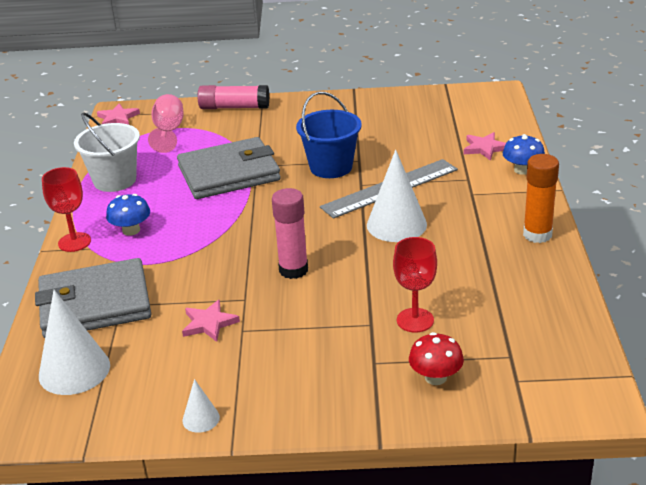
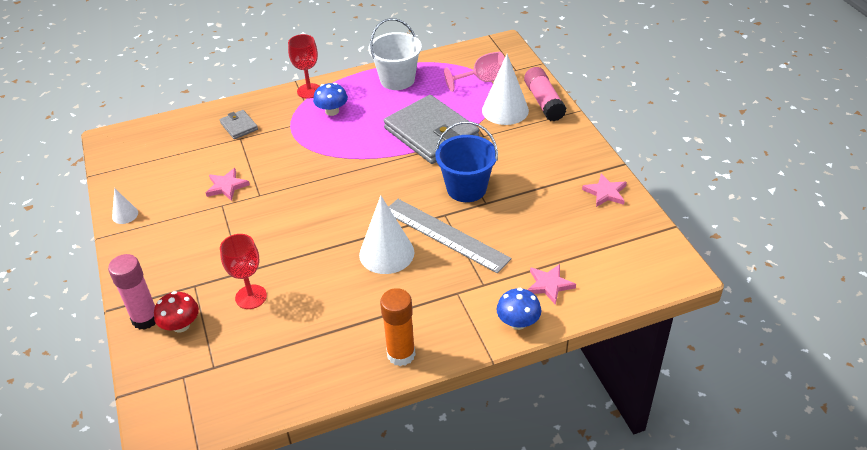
camera: 70 degrees right, 10 degrees up
(74, 370) = (167, 143): white cone -> white cone (505, 110)
(95, 304) = (239, 126): grey wallet -> grey wallet, size x0.44
(118, 118) = (492, 48): pink star -> pink star (605, 192)
(293, 270) = (303, 210): pink glue stick -> pink glue stick (145, 319)

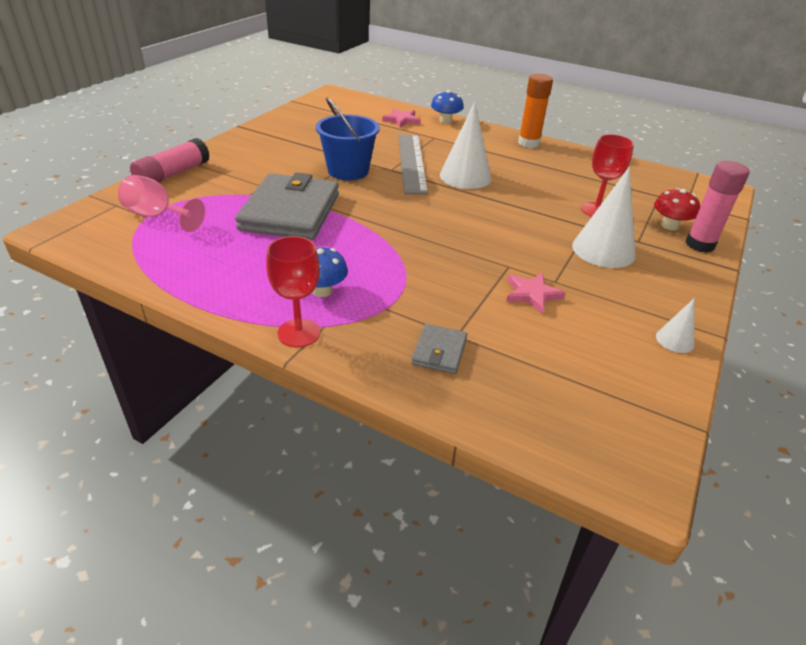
camera: 135 degrees left, 5 degrees down
(397, 80) = (204, 272): white bucket -> none
(505, 110) = (207, 188): white cone -> white cone (603, 250)
(605, 192) = (283, 124): pink star -> none

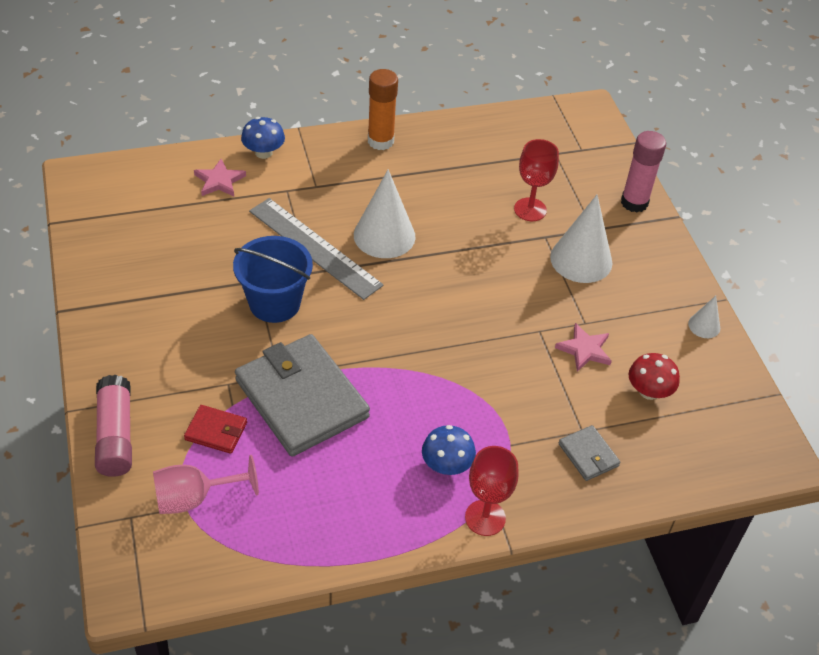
camera: 45 degrees left, 10 degrees up
(221, 199) = (216, 431): none -> red wallet
(669, 225) = (596, 192): red mushroom -> red mushroom (649, 391)

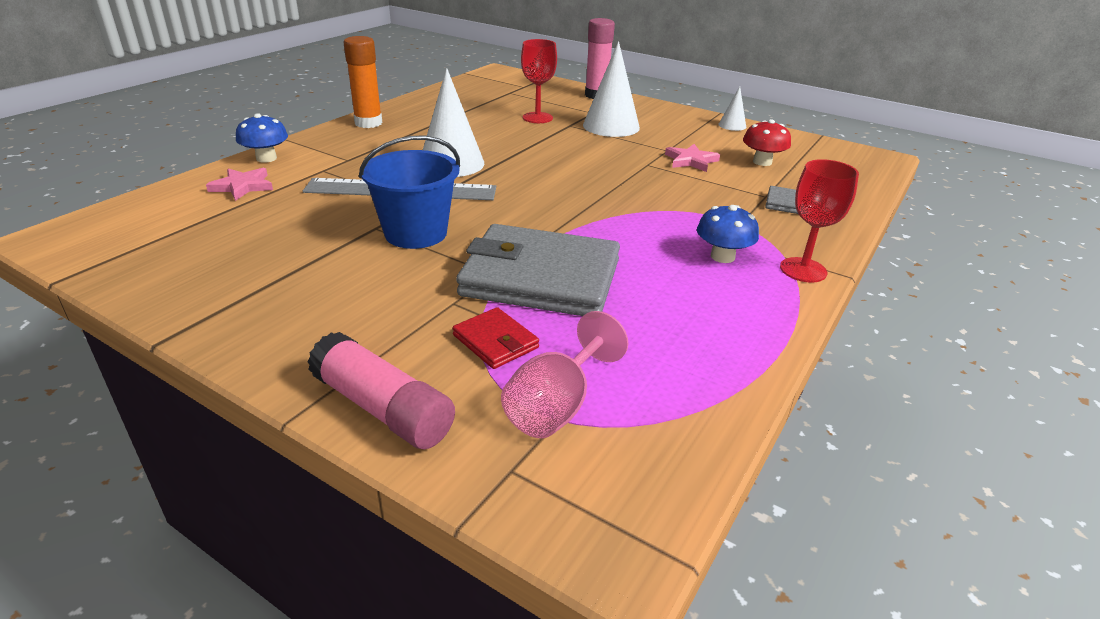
camera: 40 degrees left, 15 degrees down
(216, 431) = (495, 341): red wallet -> red wallet turned 75 degrees clockwise

